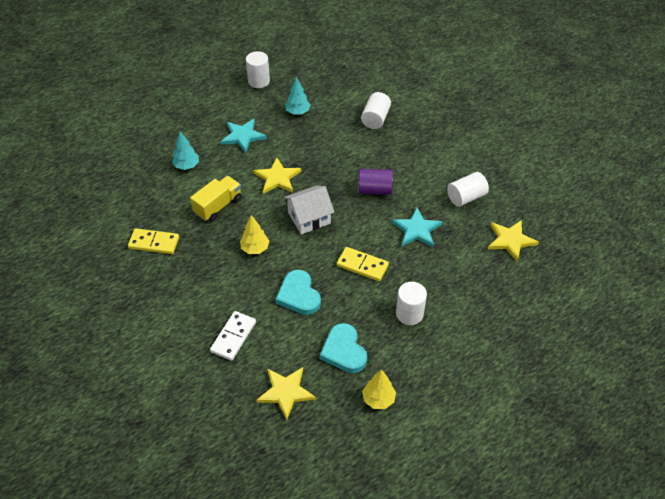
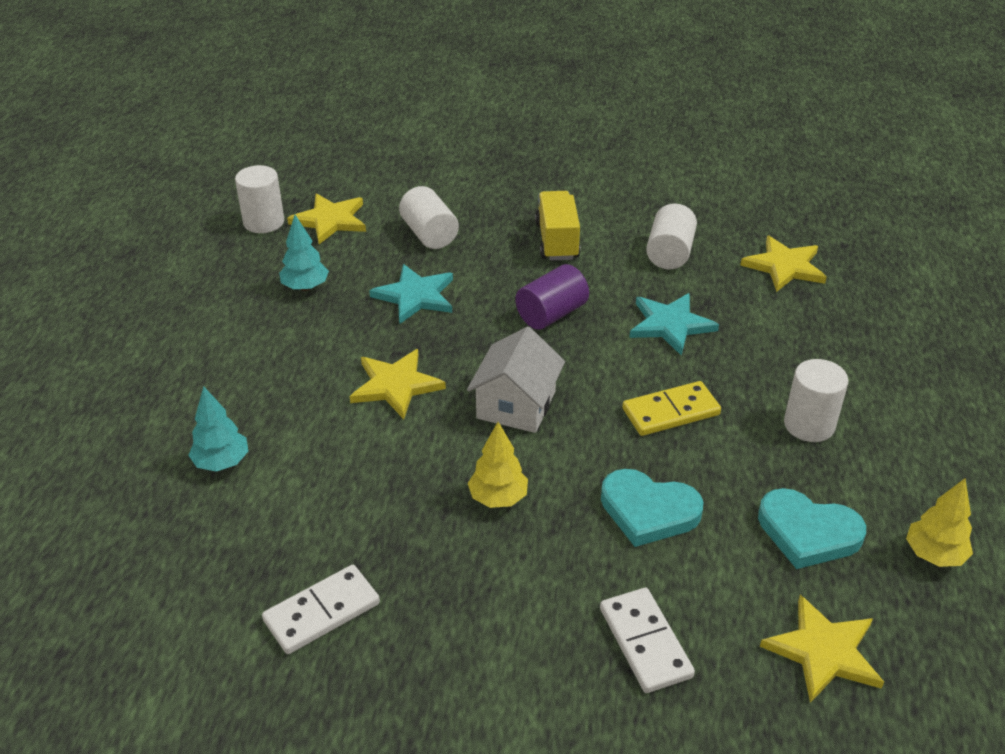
camera: 45 degrees left, 10 degrees down
(154, 243) = (322, 612): yellow domino -> white domino
(218, 206) = (356, 482): yellow truck -> yellow truck (557, 241)
(243, 136) = (262, 366): turquoise star -> turquoise star (415, 296)
(259, 81) = (186, 283): white cylinder -> white cylinder (264, 222)
(345, 86) = (330, 220): none -> yellow star

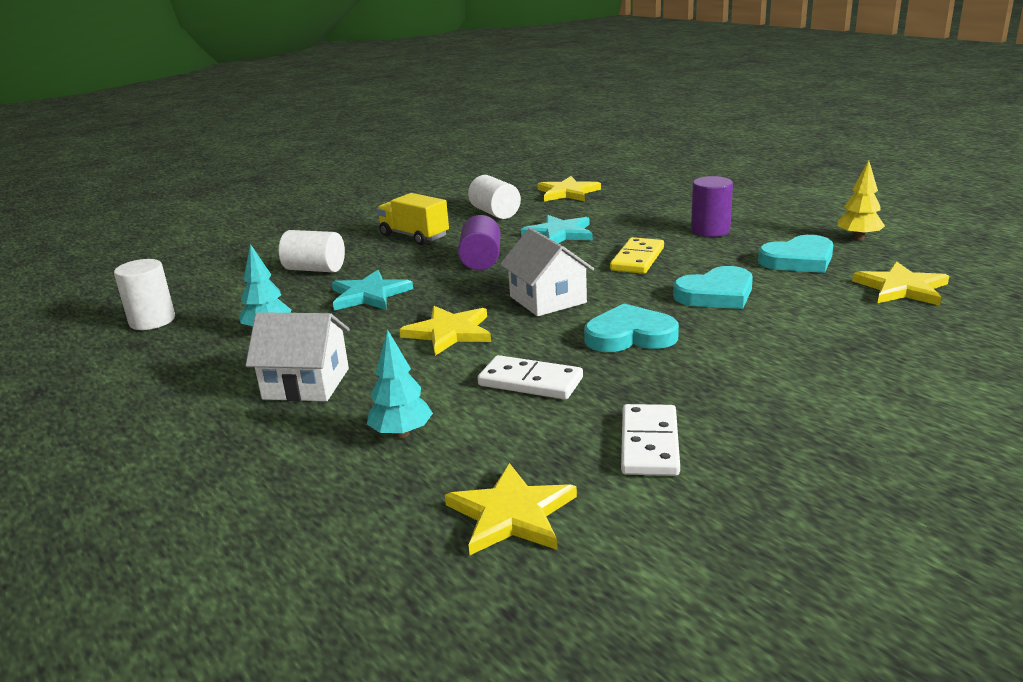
camera: 45 degrees left, 15 degrees down
(247, 366) = (306, 384): none -> white house
(330, 220) = (215, 296): yellow star -> yellow star (511, 514)
(498, 498) = (630, 336): yellow tree -> turquoise heart
(645, 642) = (834, 334): white domino -> white domino (530, 382)
(809, 425) = (710, 230): white cylinder -> purple cylinder

